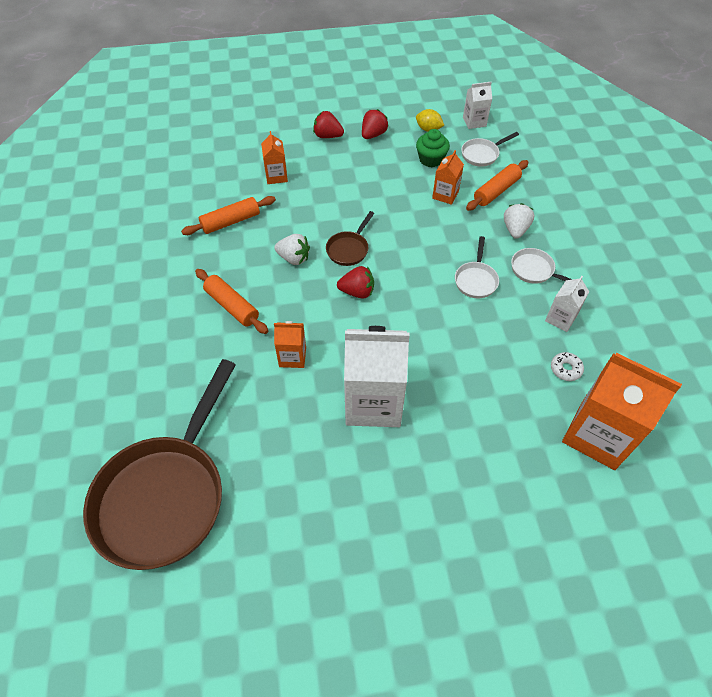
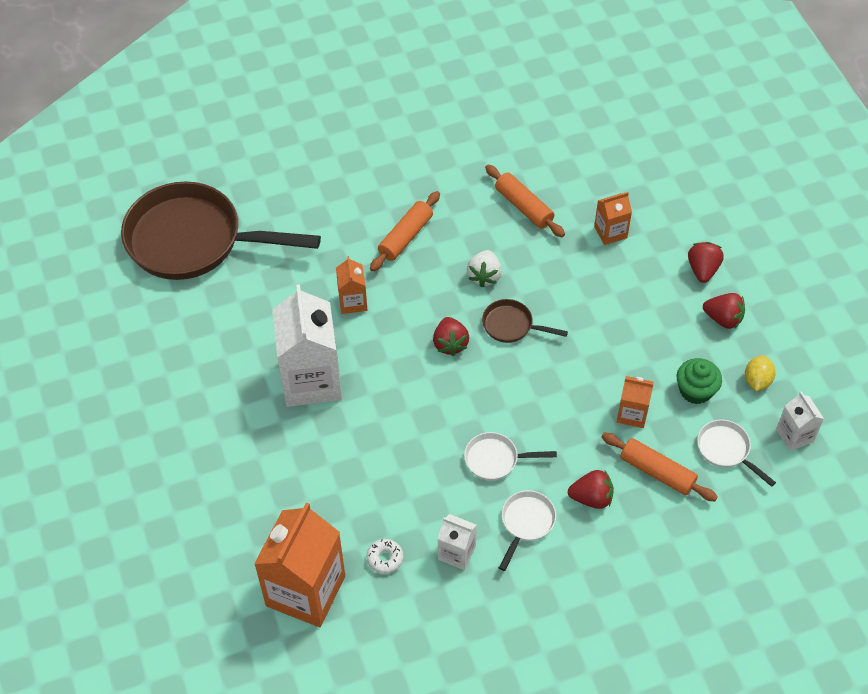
camera: 80 degrees right, 0 degrees up
(515, 229) = (591, 498): white strawberry -> red strawberry

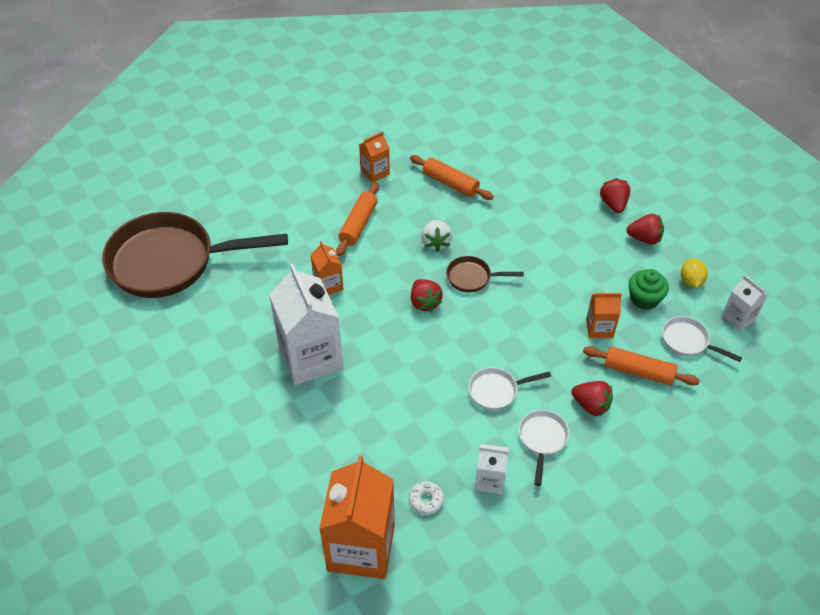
camera: 15 degrees left, 5 degrees down
(591, 498) = (591, 405): red strawberry -> red strawberry turned 45 degrees clockwise
(610, 232) = (528, 190): orange carton -> orange carton (375, 172)

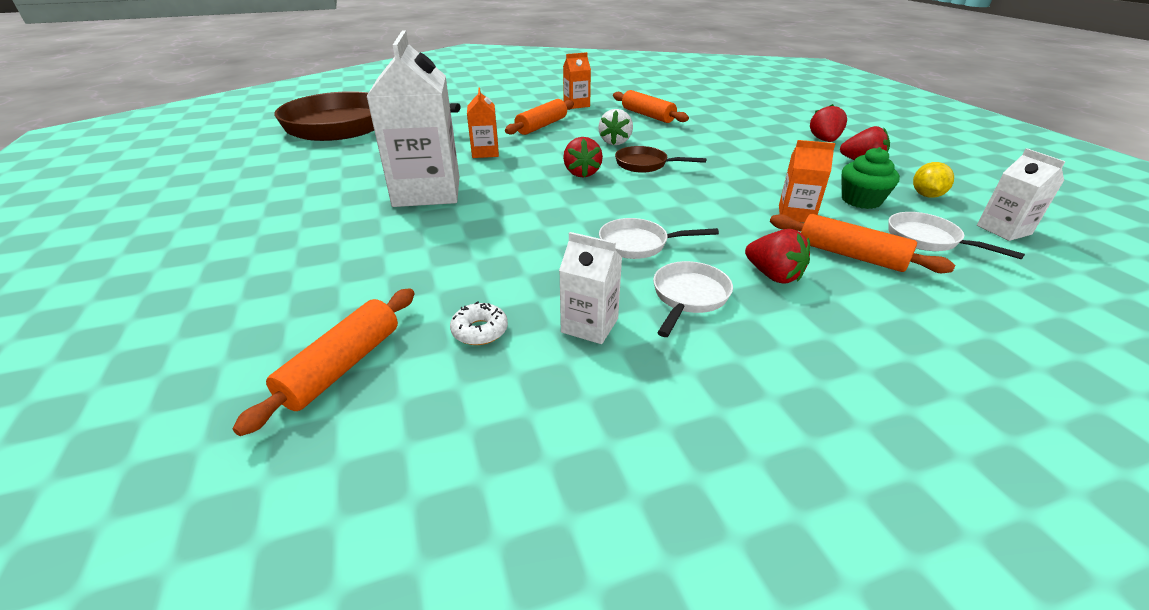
camera: 15 degrees right, 15 degrees down
(361, 547) = (342, 366): orange carton -> orange rolling pin

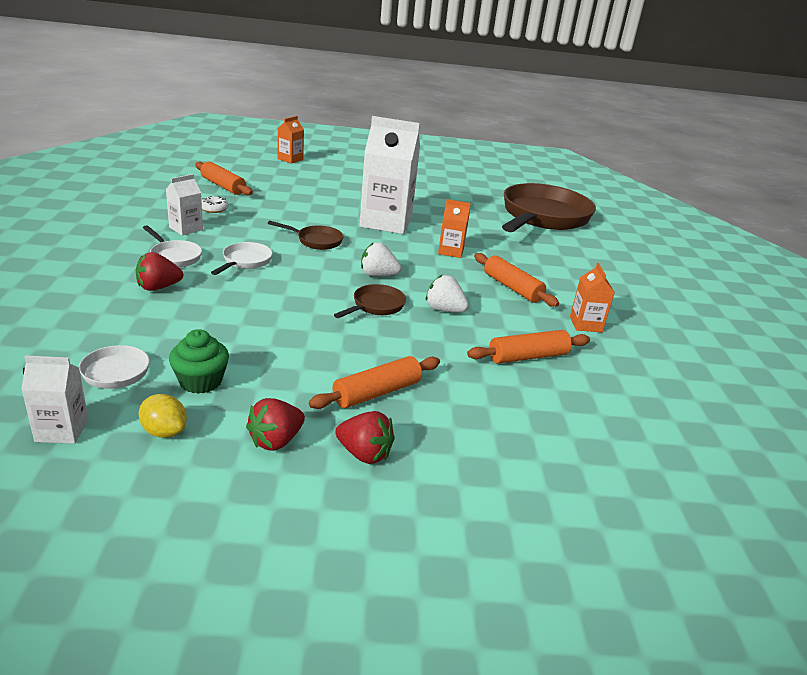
camera: 105 degrees right, 5 degrees down
(529, 218) = (316, 241): none -> brown pan
(582, 173) = (378, 275): red strawberry -> white strawberry
(796, 214) = (216, 334): orange carton -> orange carton (290, 159)
(850, 255) = (139, 325): orange rolling pin -> orange rolling pin (377, 393)

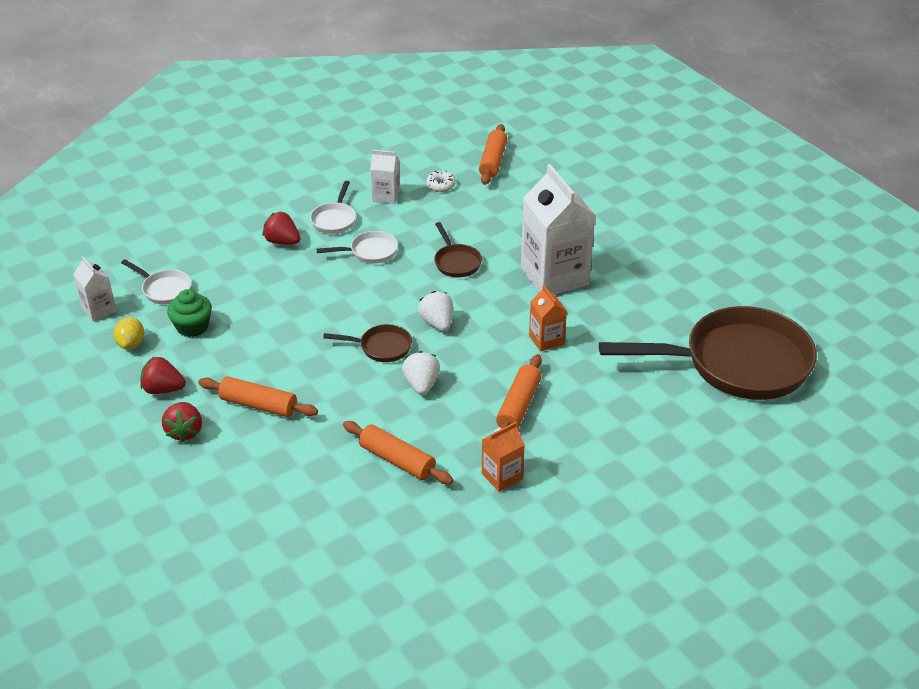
camera: 60 degrees right, 10 degrees up
(290, 159) = (618, 153): orange carton -> none

